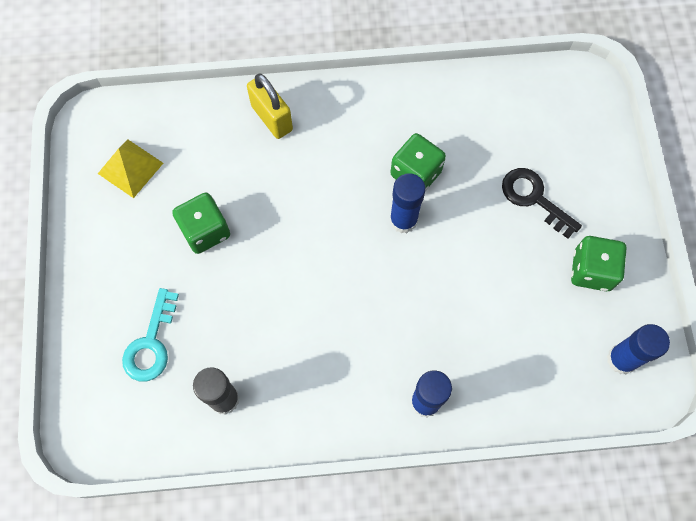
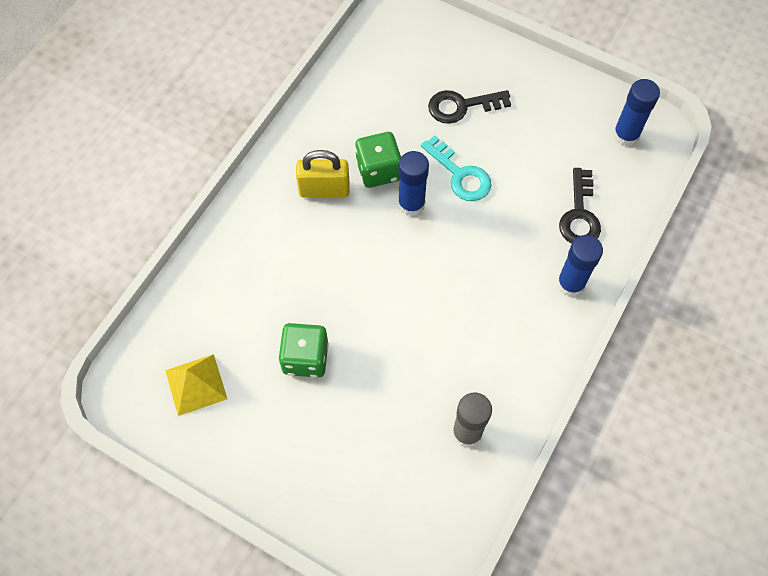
camera: 55 degrees left, 5 degrees down
(151, 343) = (375, 463): turquoise key -> turquoise key (460, 174)
(272, 118) = (243, 243): yellow padlock -> yellow padlock (324, 190)
(503, 367) = (579, 214): none -> black key
(591, 270) = (546, 108): green dice -> none

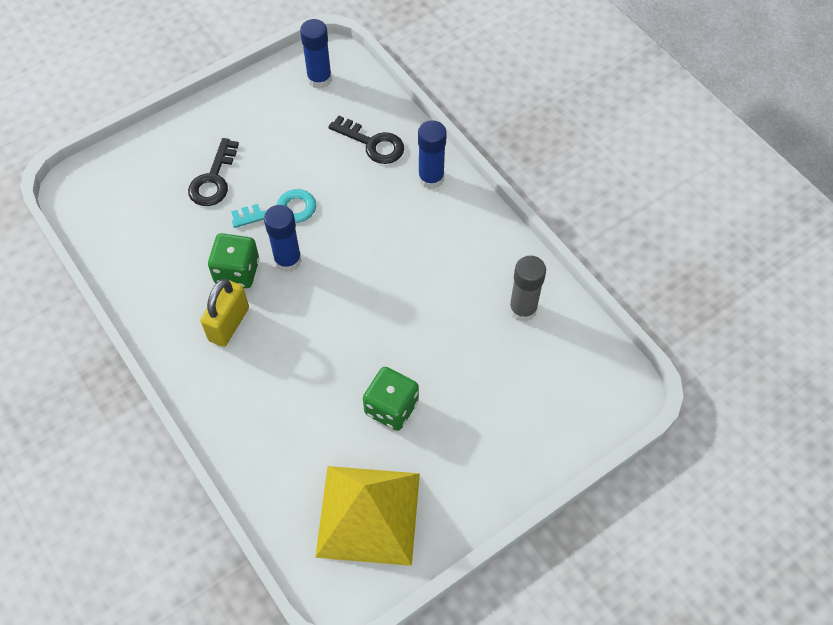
camera: 65 degrees left, 5 degrees down
(196, 384) = (368, 514): yellow pyramid -> yellow pyramid, size x1.78

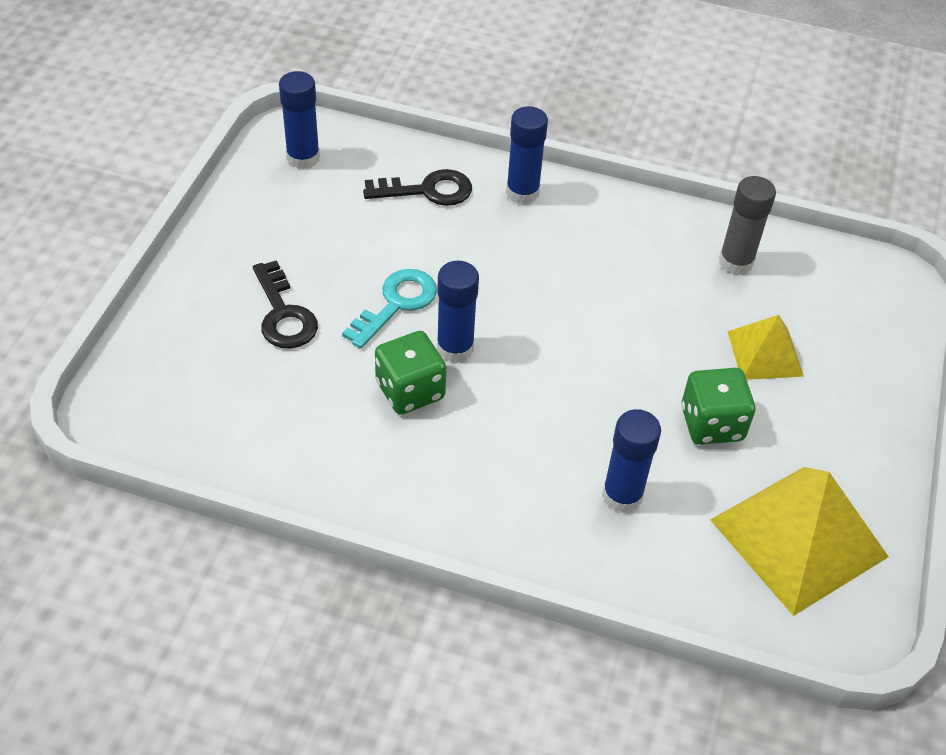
camera: 40 degrees left, 10 degrees down
(229, 324) = (457, 448): yellow padlock -> none
(292, 416) = (622, 495): none -> blue glue stick
(475, 384) = (765, 353): none -> yellow pyramid

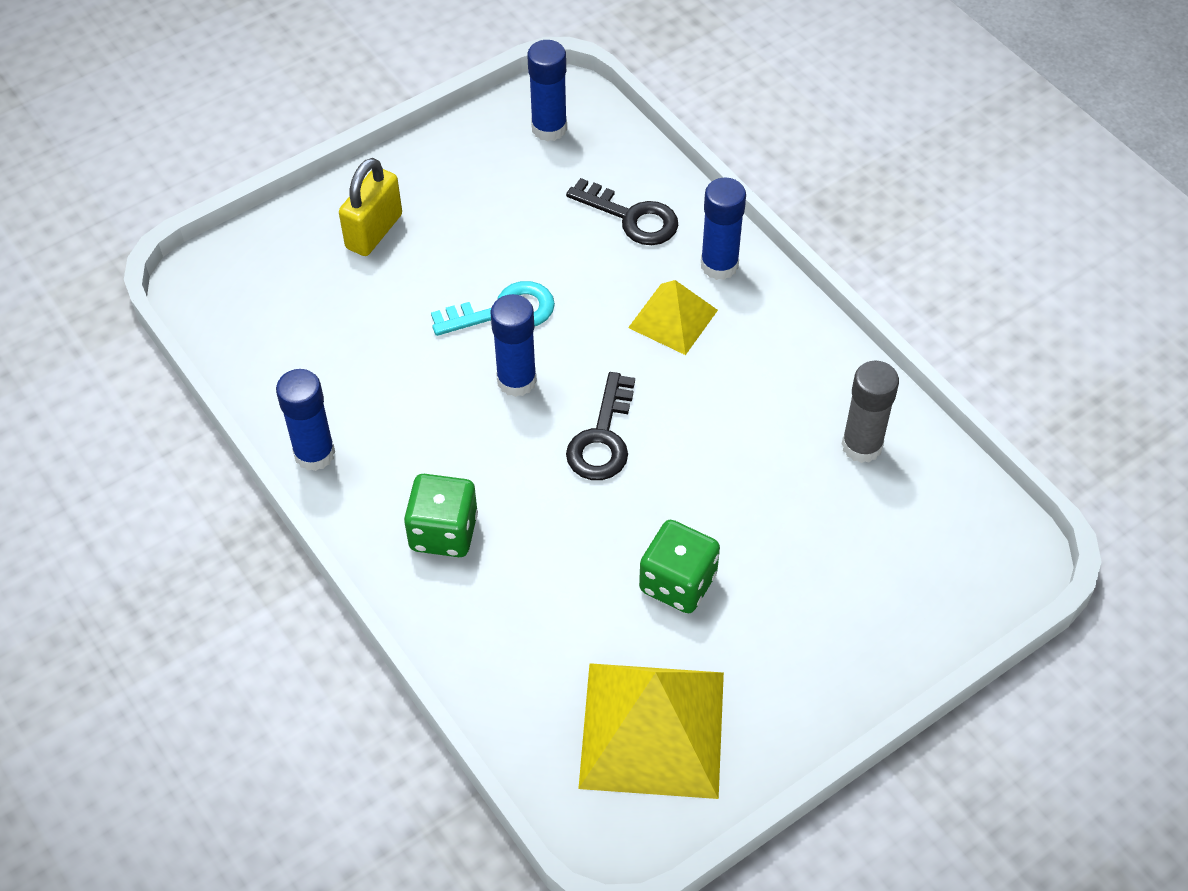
camera: 40 degrees right, 5 degrees up
(232, 298) = (374, 231): none -> yellow padlock
(283, 314) = (402, 269): black key -> black key (603, 437)
(410, 390) = (443, 397): green dice -> green dice (443, 532)
(622, 495) = (534, 595): blue glue stick -> blue glue stick (314, 454)
(765, 353) = (797, 549): yellow pyramid -> yellow pyramid (673, 318)

